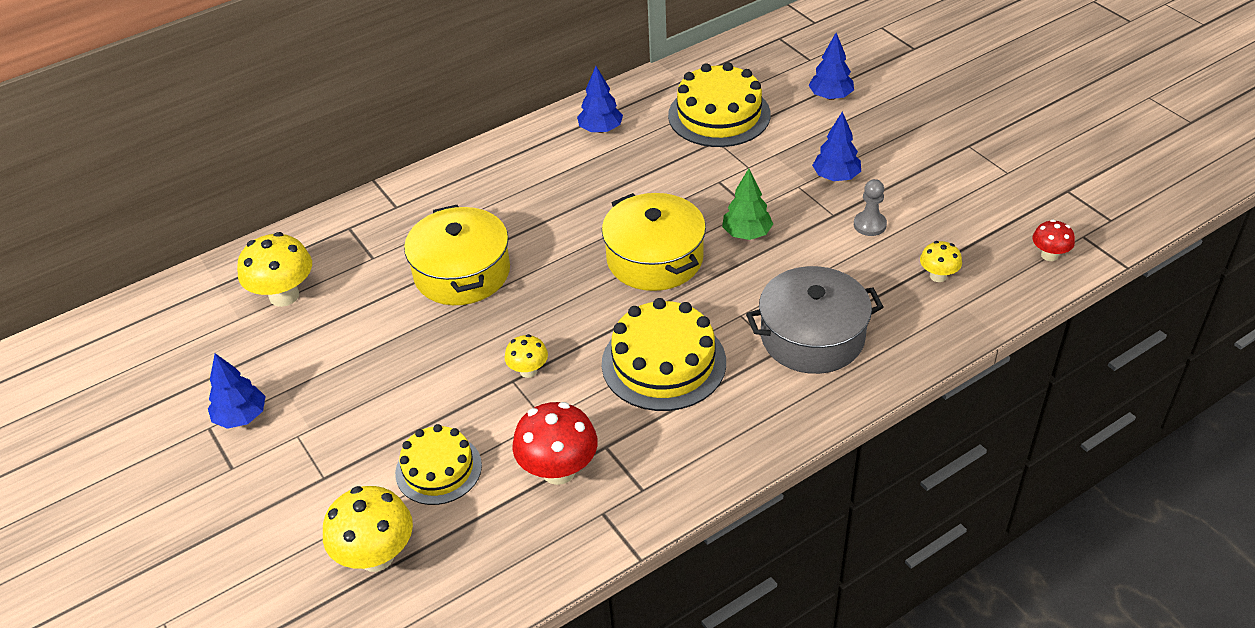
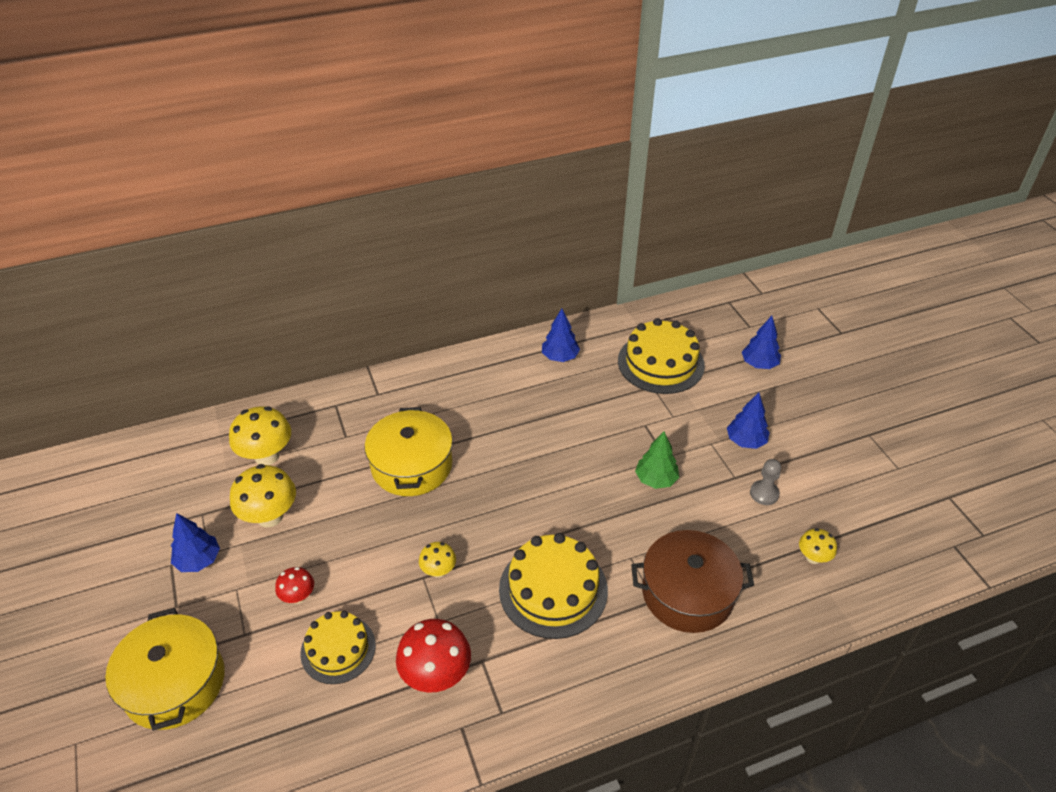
camera: 10 degrees right, 0 degrees up
(376, 556) = (262, 722): yellow mushroom -> yellow mushroom (270, 516)
(654, 258) = (572, 486): yellow pot -> yellow pot (174, 683)
(812, 336) = (687, 593): grey pot -> brown pot
(1049, 255) = (919, 558): red mushroom -> red mushroom (298, 596)

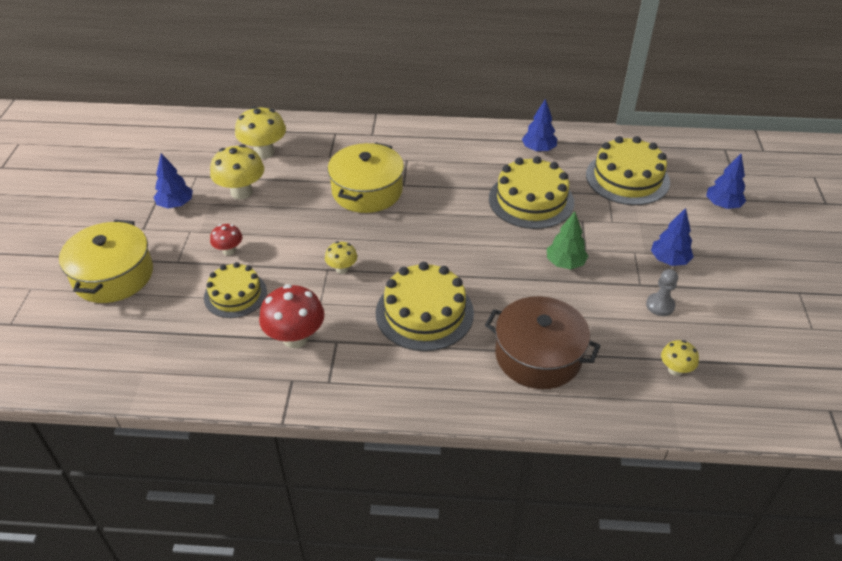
camera: 25 degrees right, 0 degrees up
(585, 419) = (531, 200): none -> yellow cake

